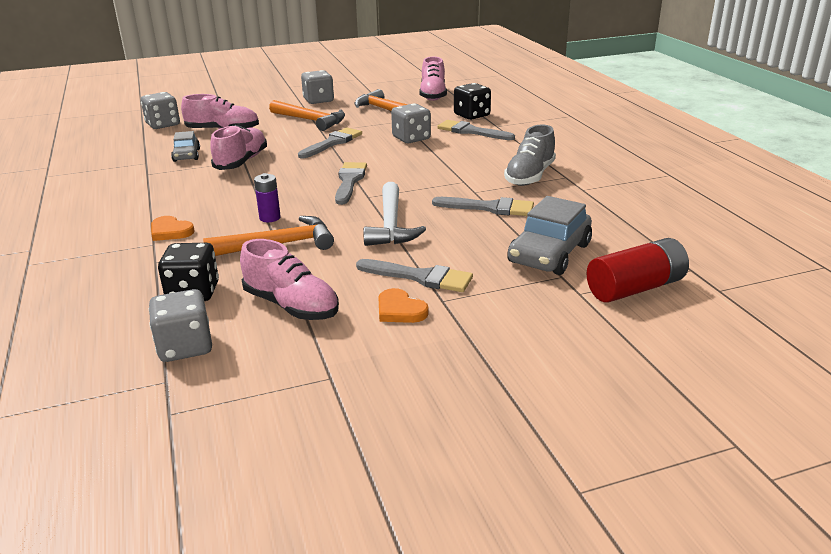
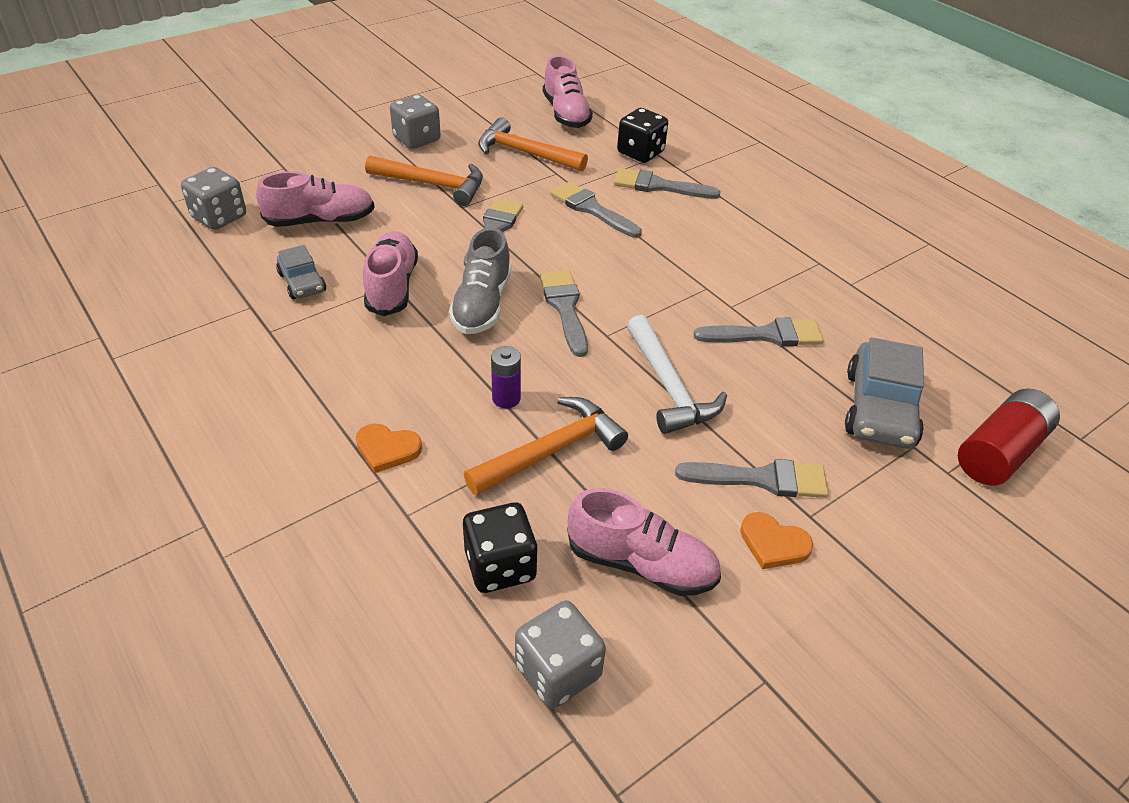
camera: 20 degrees left, 15 degrees up
(411, 138) = (591, 209): grey dice -> grey brush
(529, 176) = (778, 267): grey shoe -> grey shoe (482, 304)

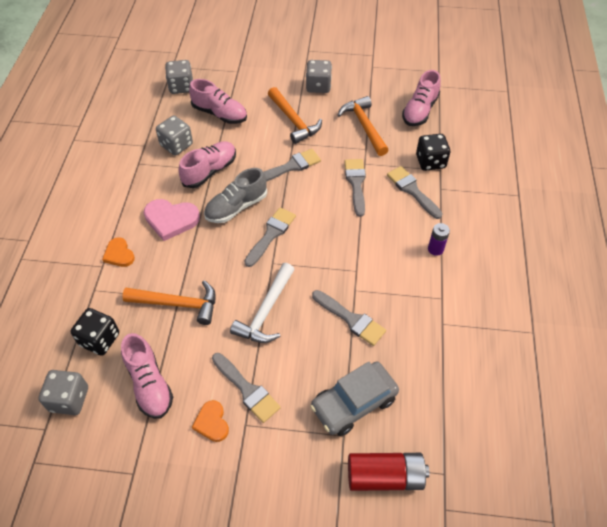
camera: 45 degrees right, 10 degrees up
(302, 282) = (176, 145): grey car -> grey dice
(411, 366) = (171, 220): none -> pink heart
(506, 398) = (190, 264): purple battery -> purple battery (435, 249)

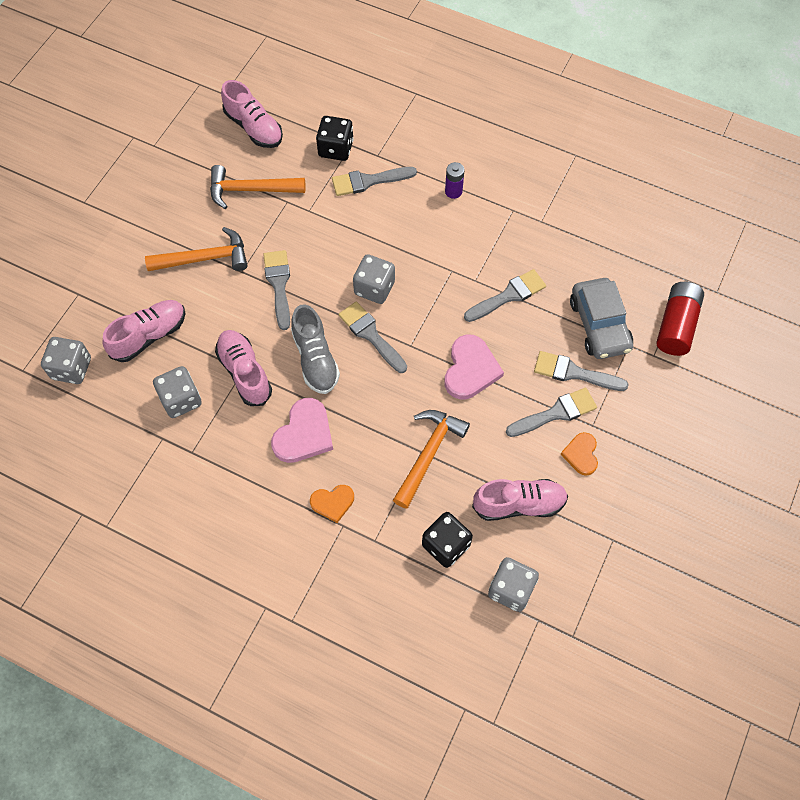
camera: 70 degrees left, 10 degrees up
(212, 422) = (581, 454): orange heart -> orange heart turned 90 degrees clockwise
(266, 311) = (470, 369): white hammer -> pink heart
(318, 86) = (158, 213): grey dice -> grey dice (374, 288)
(356, 183) = (334, 229): grey brush -> grey brush (574, 373)

